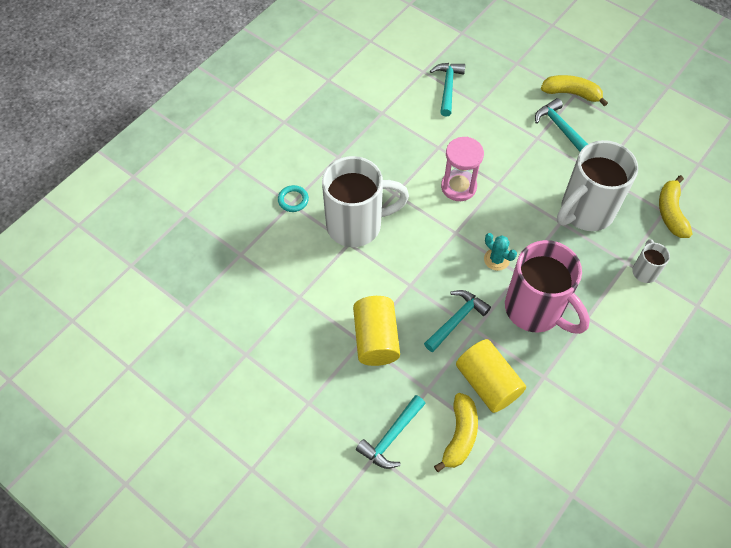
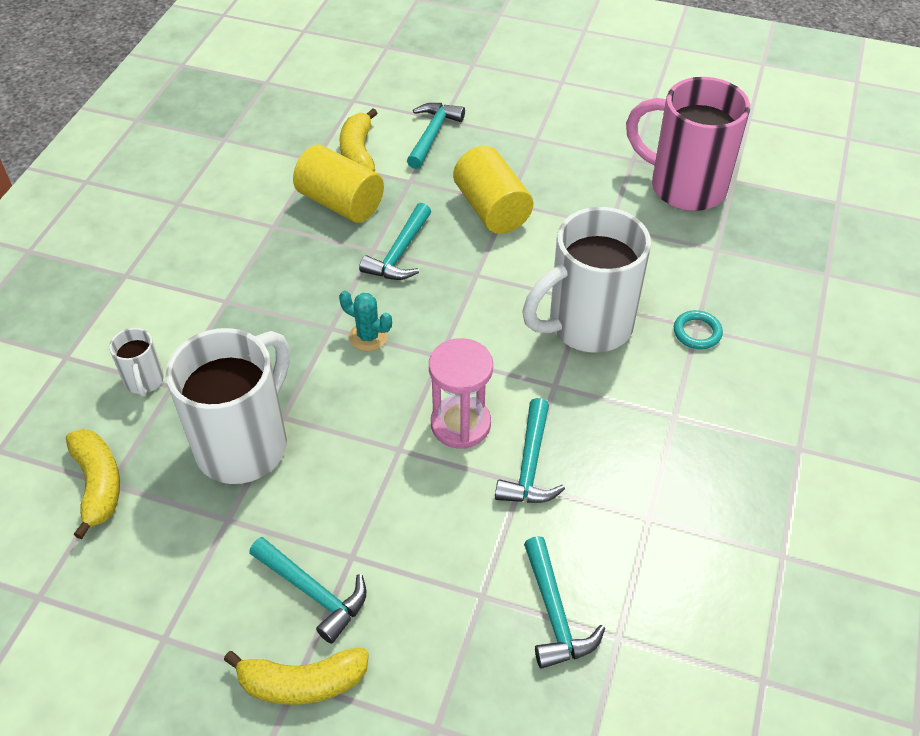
camera: 160 degrees right, 10 degrees down
(429, 154) = (530, 465): none -> turquoise hammer
(535, 310) = (298, 290): pink mug -> pink mug (684, 187)

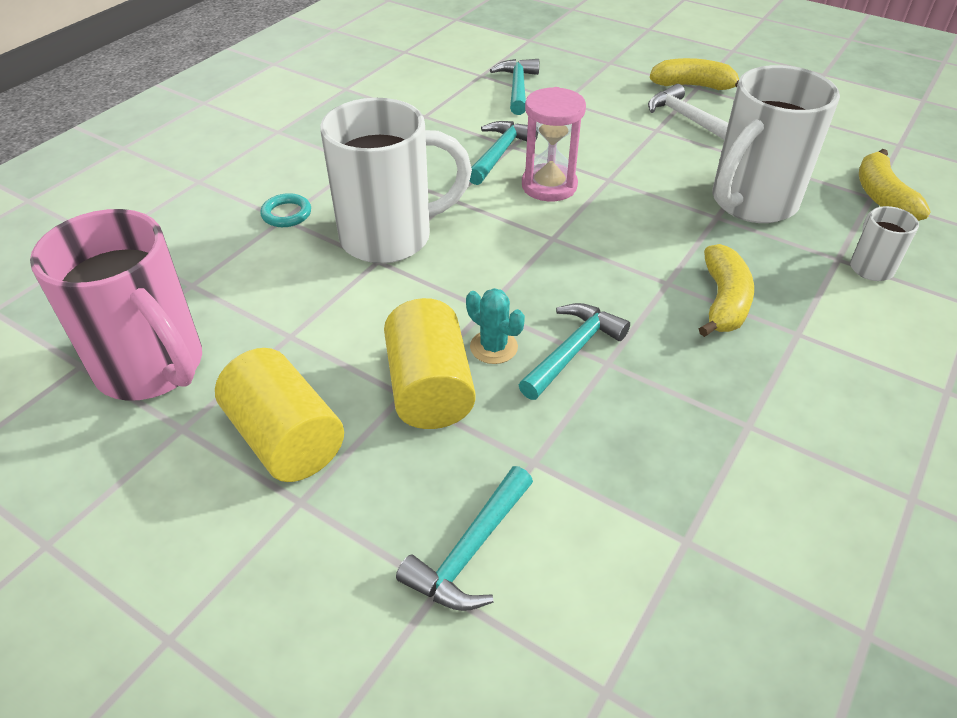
camera: 165 degrees left, 5 degrees down
(313, 592) = (686, 118): turquoise hammer -> white hammer
(340, 203) = (646, 443): yellow cylinder -> yellow cylinder (286, 438)
(358, 153) = (609, 538): yellow banana -> yellow banana (723, 301)
(368, 336) = (625, 267): turquoise cactus -> turquoise cactus (493, 347)

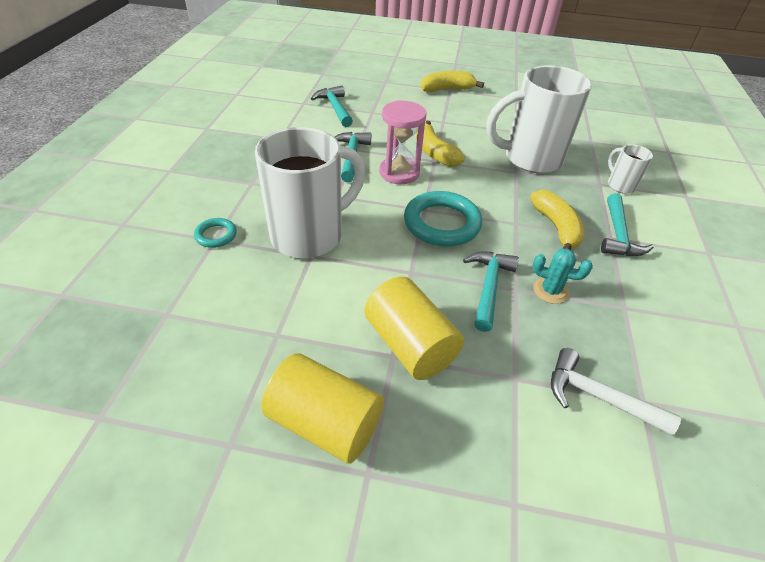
camera: 25 degrees left, 0 degrees up
(153, 368) = (172, 399): pink mug -> none
(470, 551) = (517, 465): turquoise hammer -> turquoise hammer (618, 235)
(493, 347) = (435, 299): turquoise cactus -> turquoise cactus (550, 291)
(564, 260) = (442, 223): none -> turquoise ring
(686, 118) = (456, 111): white hammer -> white hammer (598, 397)
(751, 203) = (530, 159): white mug -> white mug turned 60 degrees clockwise
(882, 197) = (597, 140): yellow banana -> yellow banana (434, 153)

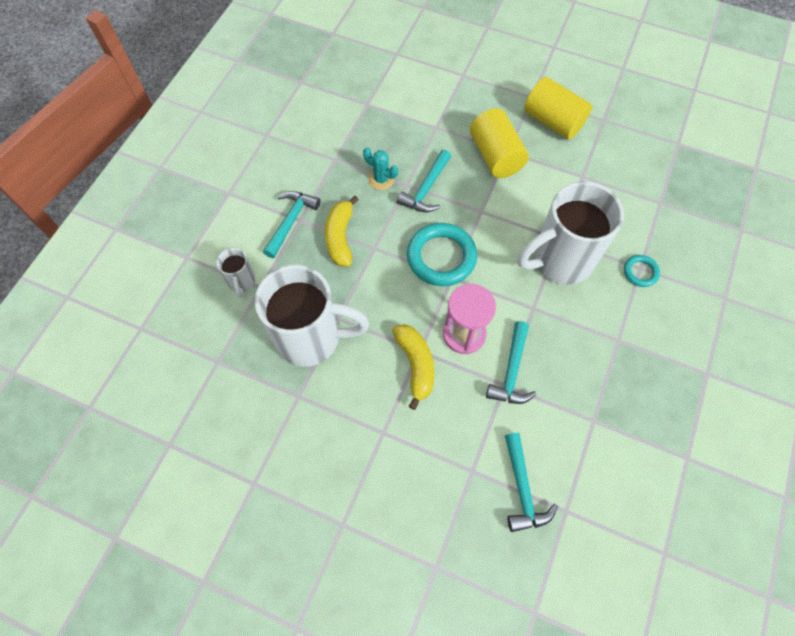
camera: 165 degrees left, 20 degrees up
(447, 89) = (346, 526): yellow banana -> none
(598, 397) = (392, 110): white hammer -> none

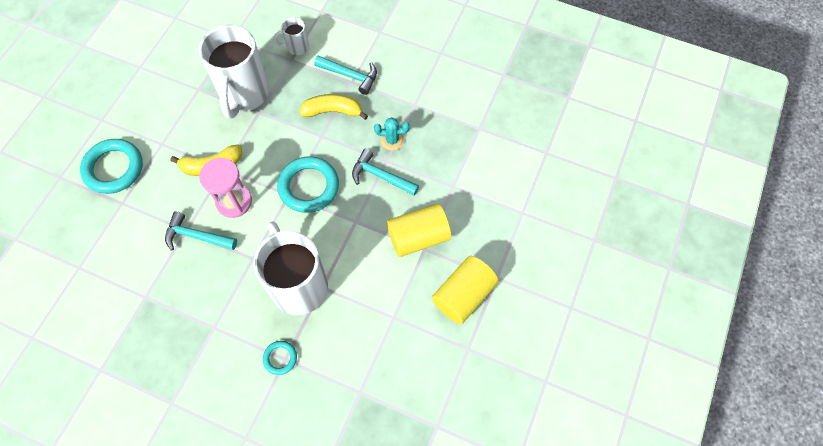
camera: 90 degrees right, 0 degrees up
(381, 179) = (392, 140): turquoise cactus -> turquoise cactus turned 60 degrees clockwise
(421, 491) = (114, 168): none -> turquoise ring
(522, 489) = (101, 237): turquoise hammer -> none

